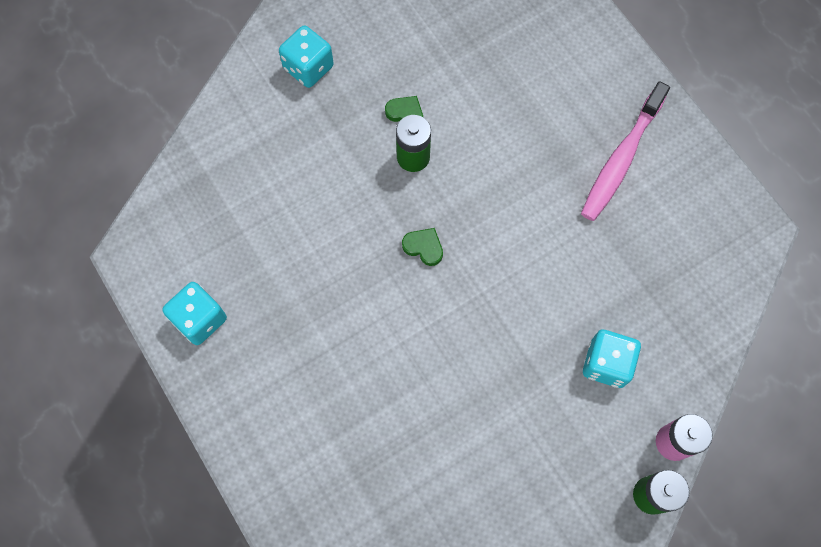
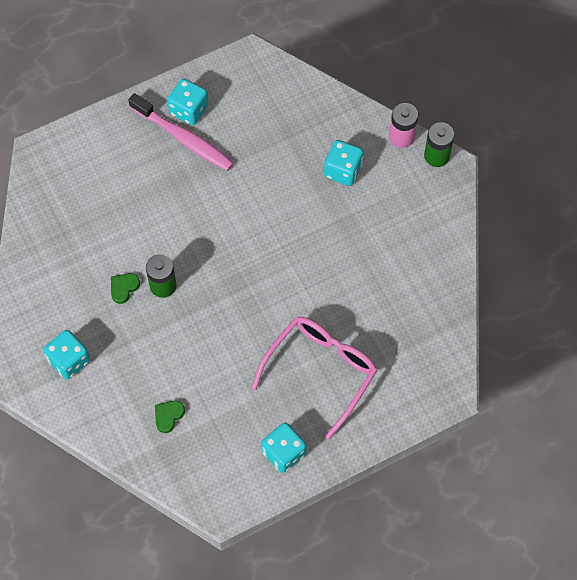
camera: 85 degrees left, 5 degrees down
(311, 357) = (321, 371): none -> pink glasses
(424, 247) = (240, 284): green heart -> green heart (168, 416)
(663, 160) = (189, 110): none -> turquoise dice

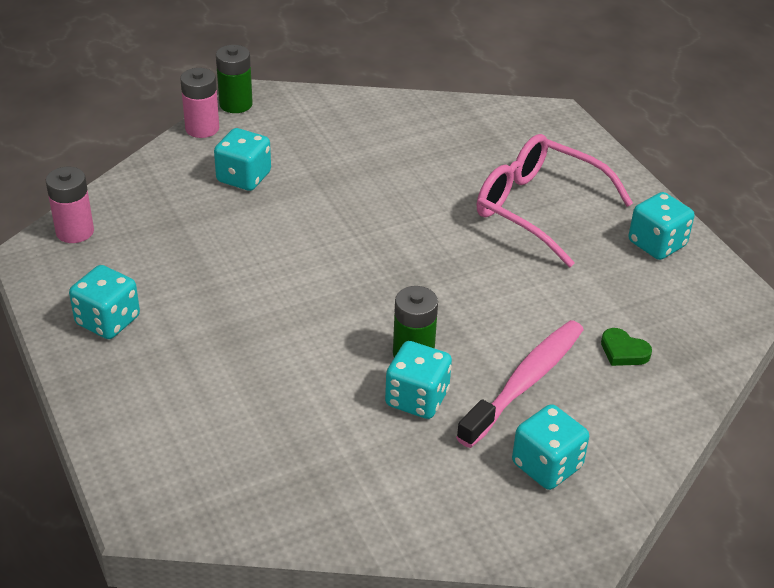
camera: 90 degrees left, 25 degrees down
(124, 288) = (417, 398): green heart -> turquoise dice
(184, 138) = (159, 327): pink toothbrush -> pink toothbrush (525, 382)
(274, 76) = (75, 231): none -> pink battery

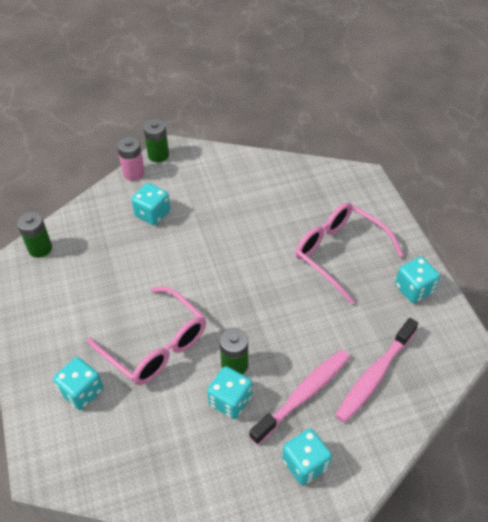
camera: 10 degrees right, 10 degrees up
(75, 231) = (40, 248): pink battery -> green battery
(108, 321) = (47, 320): turquoise dice -> turquoise dice (82, 391)
(287, 340) = (156, 346): none -> pink glasses
(623, 351) = (374, 376): green heart -> pink toothbrush

